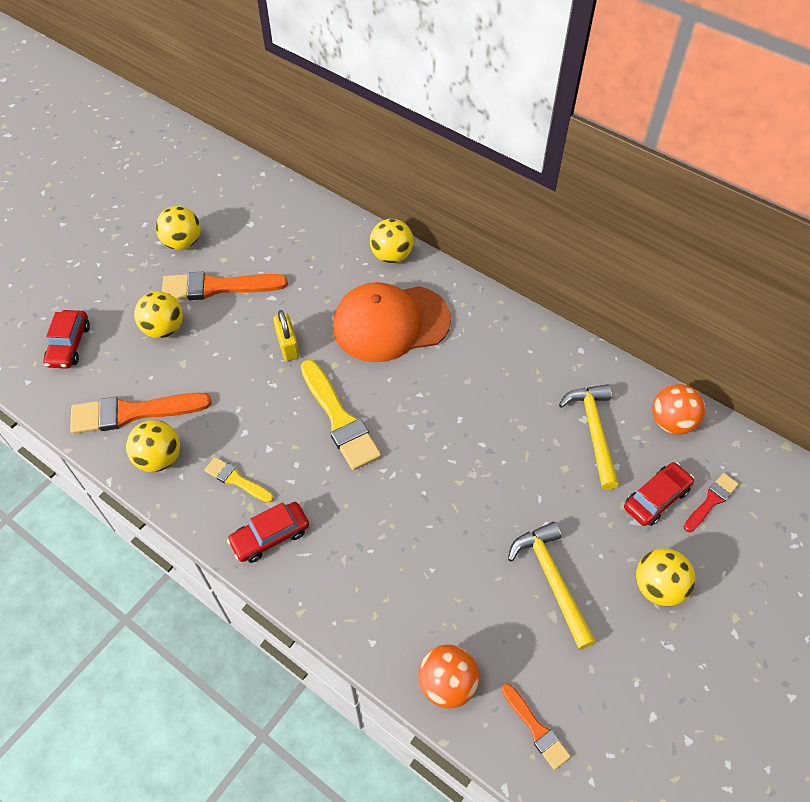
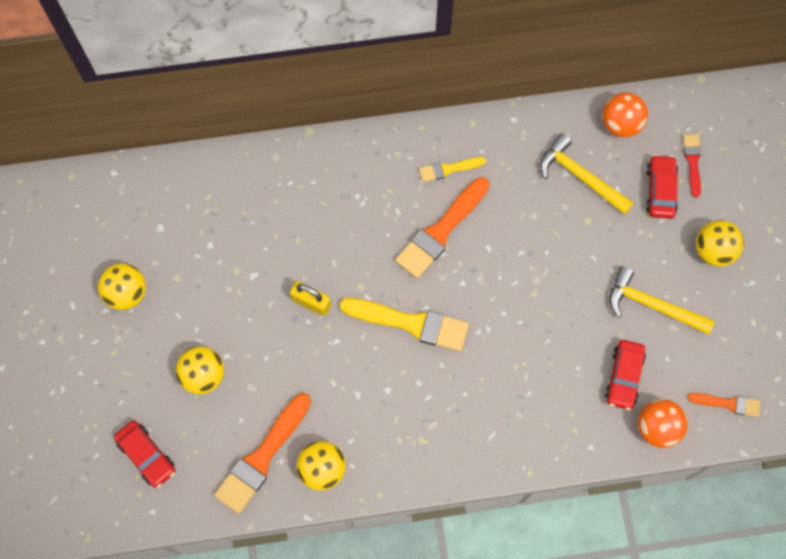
camera: 45 degrees left, 15 degrees up
(217, 287) = (201, 305): orange brush -> orange brush (440, 231)
(236, 480) = (392, 432): yellow brush -> yellow brush (448, 169)
(270, 536) = (457, 446): red car -> red car (623, 377)
(390, 323) = (364, 216): orange cap -> none
(391, 256) = (303, 158): yellow ball -> none

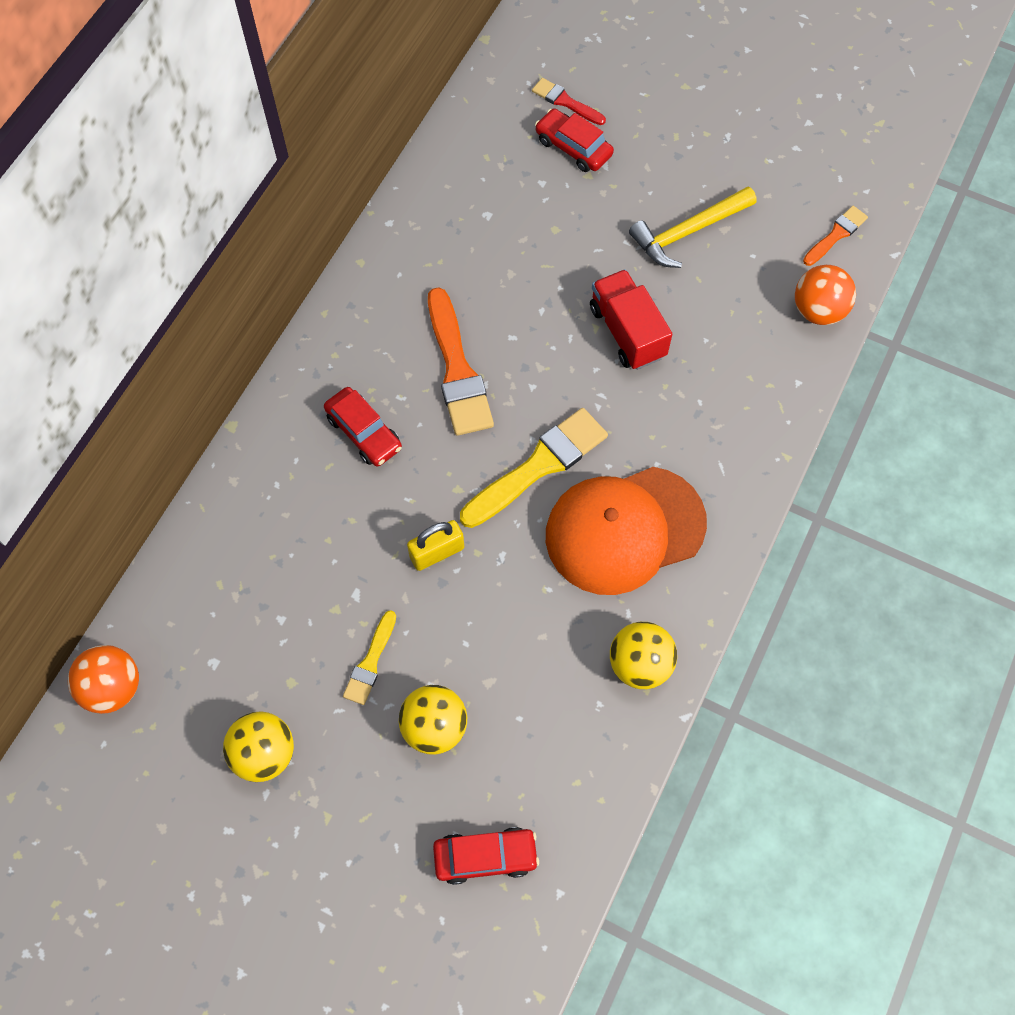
camera: 55 degrees left, 5 degrees down
(262, 457) = (580, 722): orange brush -> none
(404, 403) = (624, 530): none -> orange cap
(448, 169) = (393, 318): yellow brush -> yellow brush (370, 662)
(546, 315) = (627, 332): none -> red truck
(580, 177) = (502, 205): yellow hammer -> none
(620, 124) = (475, 134): orange ball -> orange ball (113, 687)
(623, 377) = (744, 305): red car -> red car (364, 432)
(713, 251) = (671, 145): yellow ball -> none

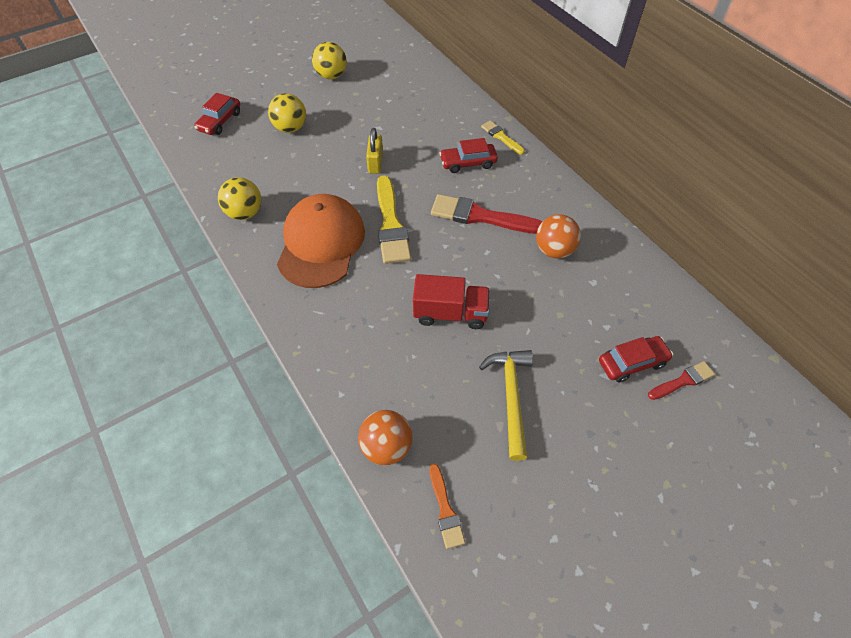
camera: 120 degrees right, 10 degrees down
(113, 687) = (401, 46): orange ball -> orange ball (554, 250)
(370, 662) = (341, 120): yellow brush -> yellow brush (501, 137)
(457, 370) = (480, 216): orange brush -> red brush

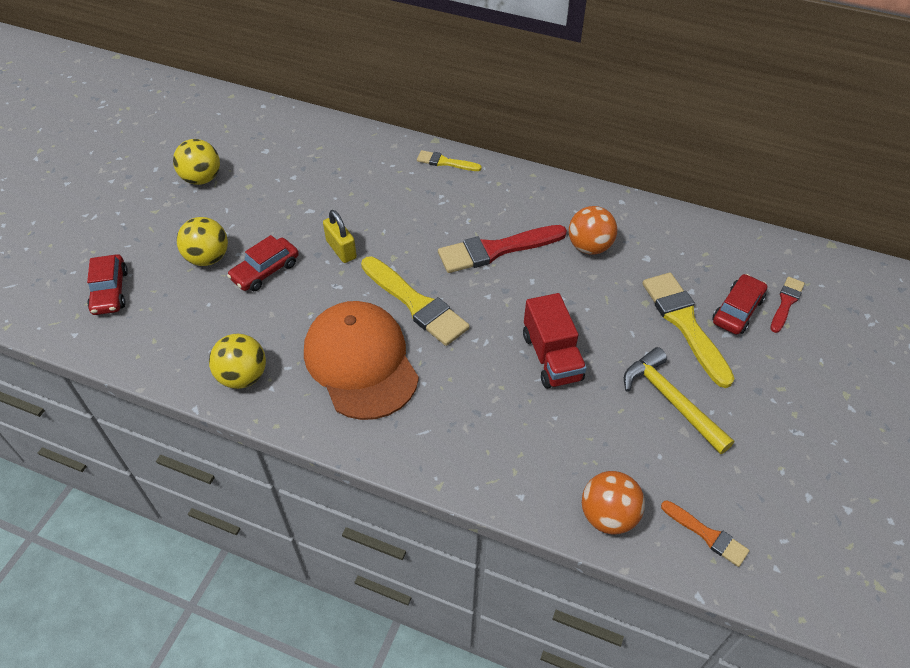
camera: 35 degrees left, 5 degrees down
(450, 313) = (551, 357): red truck -> red truck turned 105 degrees clockwise
(468, 163) = (436, 203): red car -> red car (265, 271)
(577, 347) = (684, 323): none -> yellow brush

